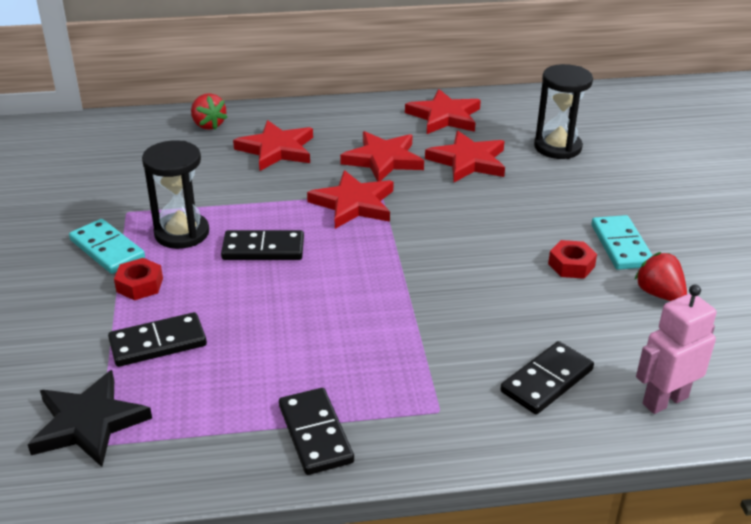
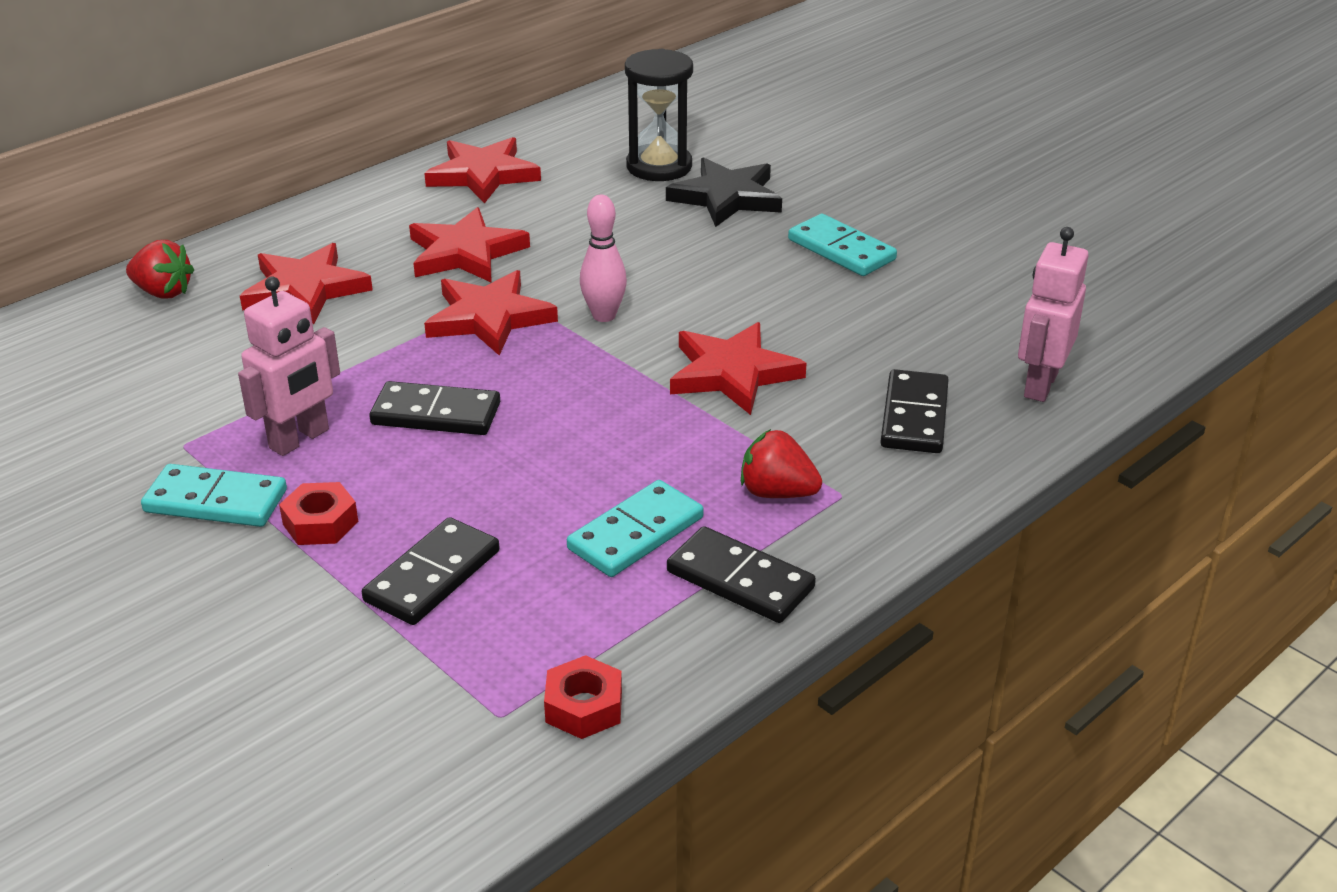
camera: 35 degrees left, 0 degrees up
(88, 423) = (457, 702): black star -> black star (726, 197)
(182, 233) = (300, 439): black hourglass -> pink robot
(263, 249) = (436, 414): black domino -> black domino turned 45 degrees clockwise
(289, 373) = (636, 533): none -> turquoise domino
(420, 229) = (604, 316): none -> pink bowling pin
(468, 161) = (572, 218): red star -> red star (732, 373)
(571, 265) = (813, 290): red nut -> red nut (584, 707)
(659, 294) = (929, 284): red strawberry -> red strawberry (777, 492)

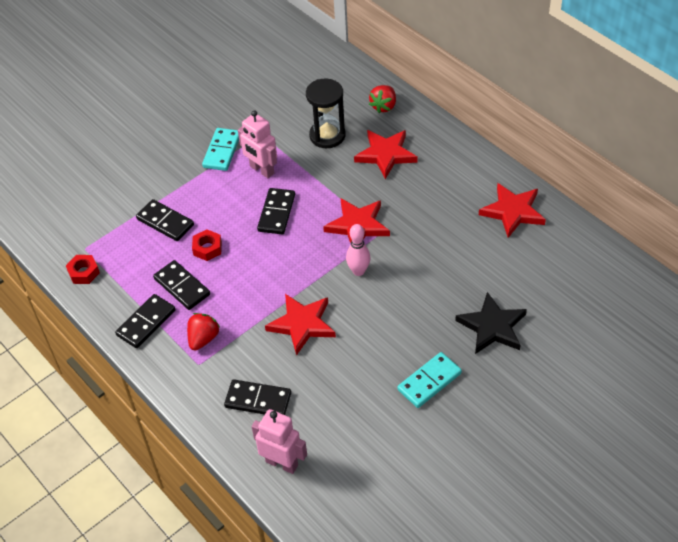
camera: 95 degrees right, 15 degrees up
(320, 523) = (203, 184): red nut -> red nut (207, 248)
(465, 253) = (422, 211): red star -> none
(636, 533) = (182, 287): turquoise domino -> black domino
(659, 166) = (531, 293): black hourglass -> black hourglass (327, 135)

